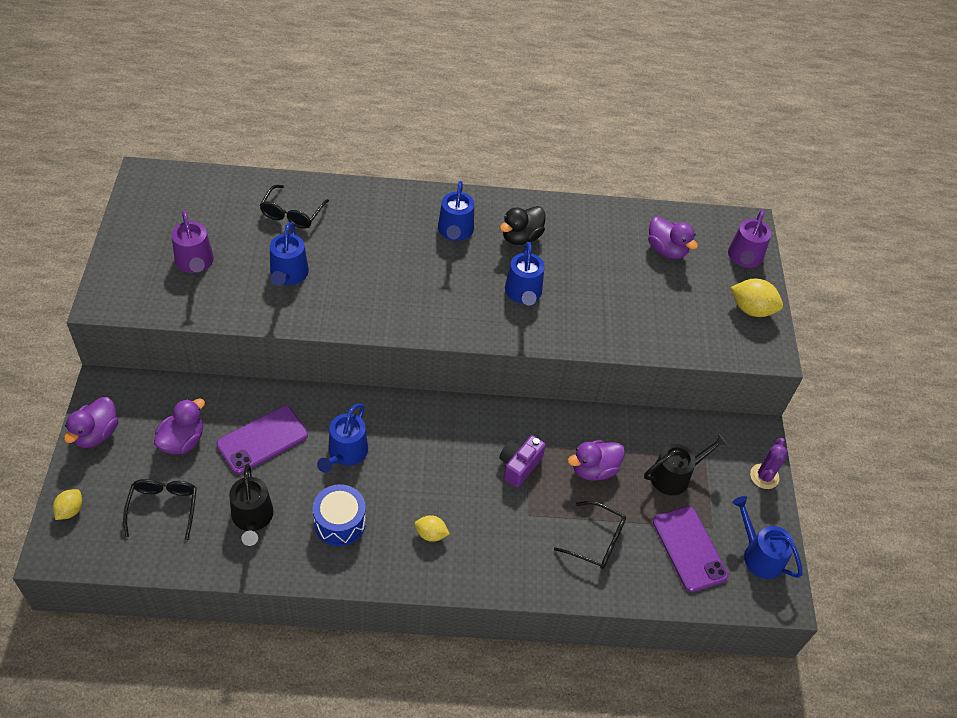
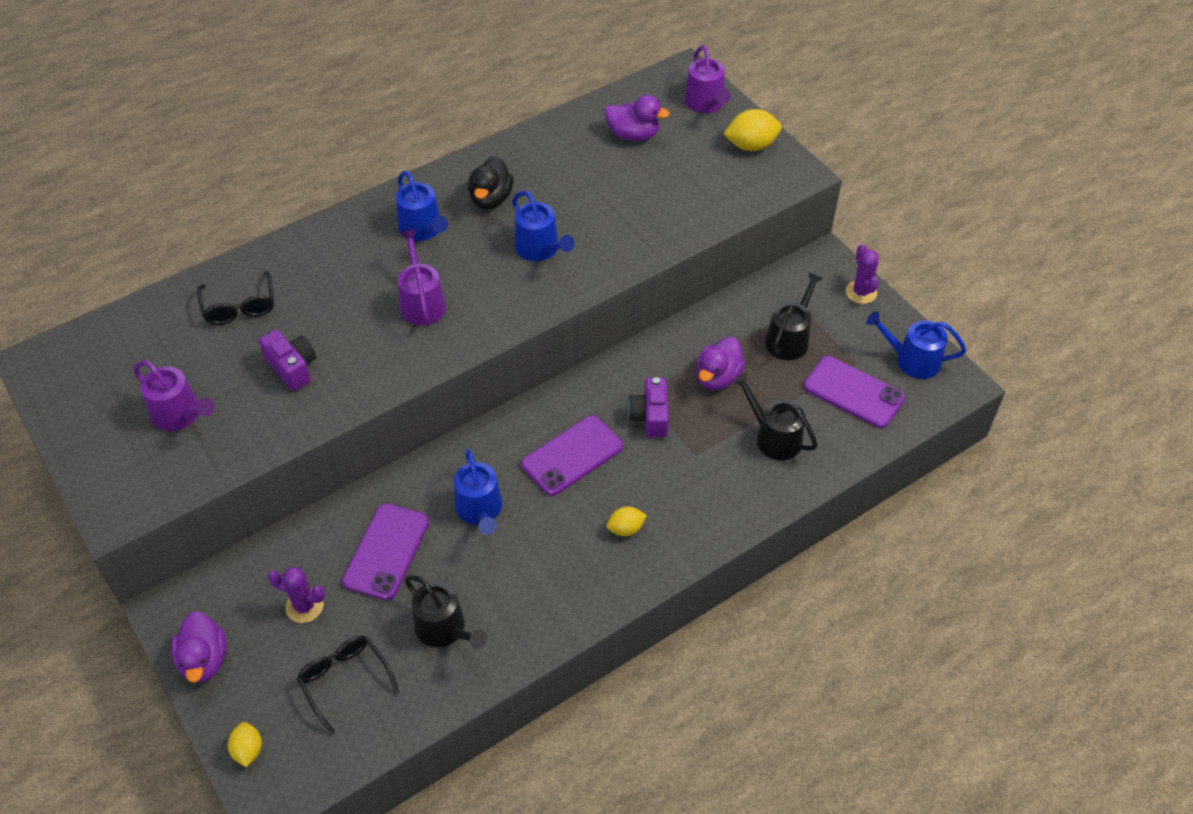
camera: 30 degrees left, 0 degrees up
(182, 441) = (304, 606): purple duck -> purple cactus
(288, 274) = (292, 368): blue watering can -> purple camera
(340, 522) = (532, 576): blue drum -> none
(409, 282) = (422, 303): none -> purple watering can
(440, 457) = (572, 456): none -> purple phone
(597, 541) = (773, 437): black glasses -> black watering can

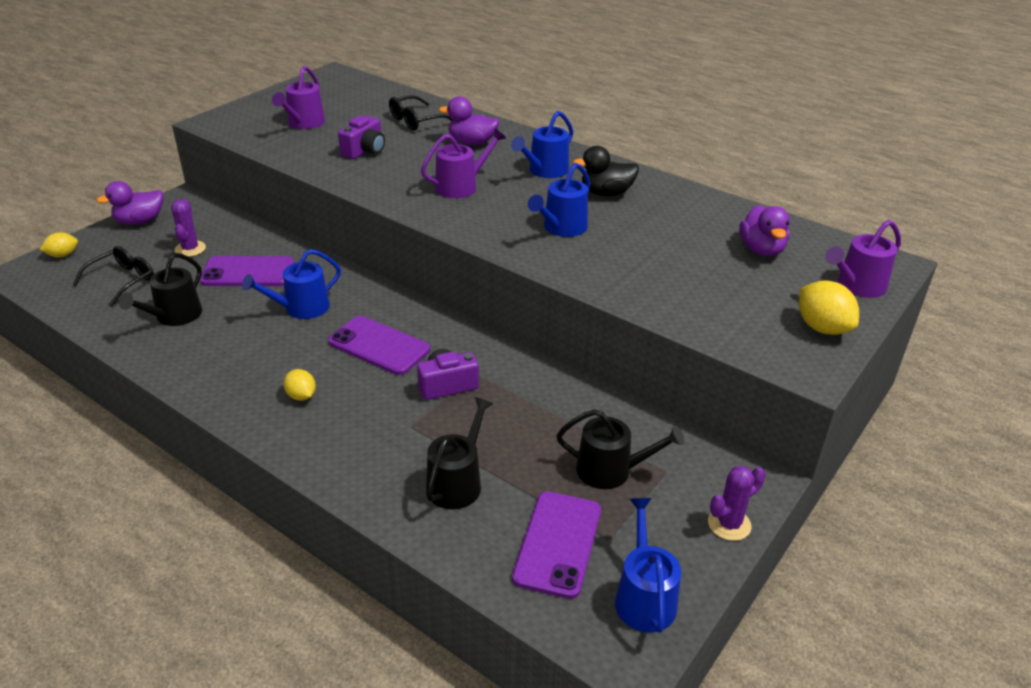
camera: 70 degrees right, 15 degrees down
(717, 377) = (522, 423): purple duck -> purple duck (471, 143)

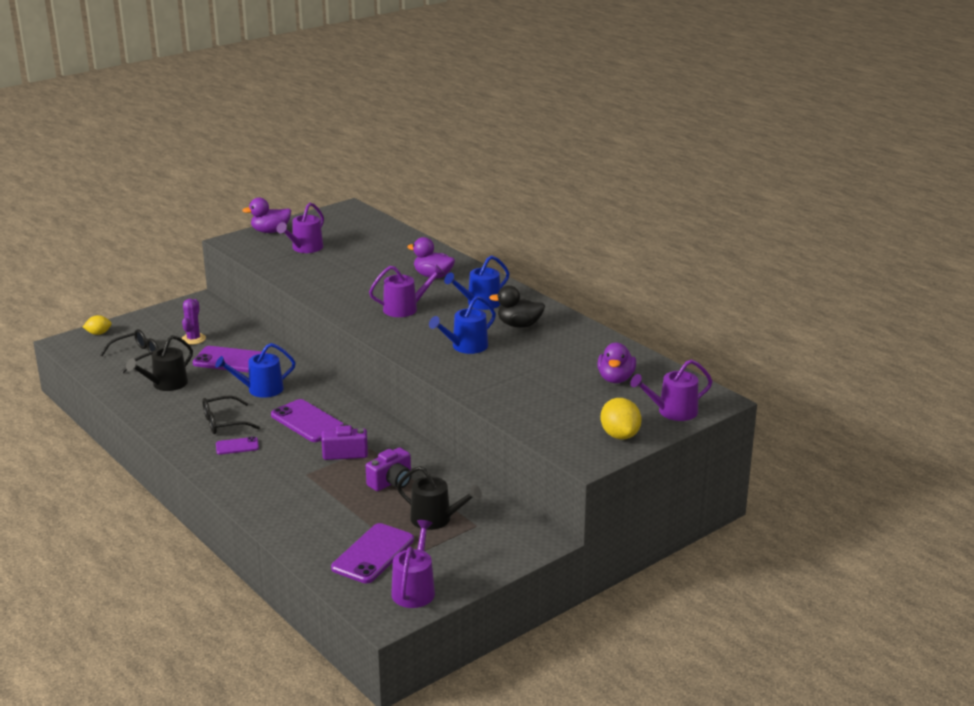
camera: 15 degrees right, 10 degrees down
(140, 221) = (162, 315): purple duck -> purple duck (270, 231)
(301, 396) = (237, 446): yellow lemon -> purple phone
(365, 151) = (343, 274): purple camera -> purple camera (391, 482)
(415, 121) = (396, 254): black glasses -> black glasses (223, 423)
(457, 482) = (322, 511): black watering can -> none
(644, 597) = (414, 590): blue watering can -> purple watering can
(729, 524) = (501, 561): purple cactus -> none

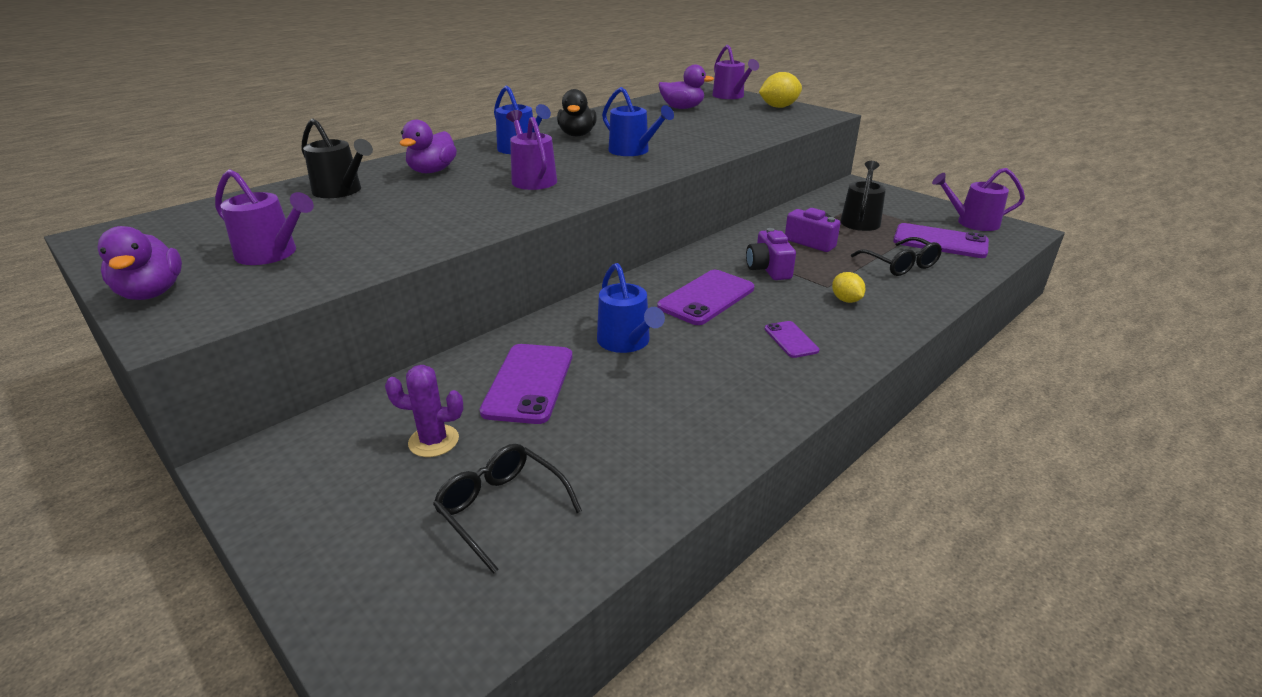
camera: 95 degrees left, 5 degrees up
(98, 333) = (361, 615): yellow lemon -> yellow lemon (846, 300)
(166, 384) = (621, 441): black watering can -> black watering can (341, 191)
(223, 423) = (733, 360): black glasses -> black glasses (900, 265)

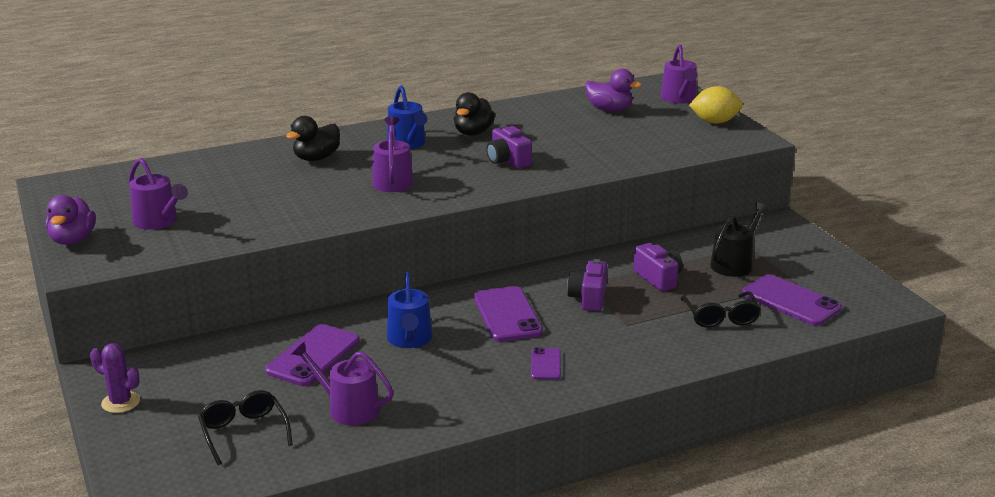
camera: 20 degrees right, 5 degrees down
(341, 191) = (233, 169): black watering can -> none
(432, 171) = (316, 158): purple duck -> black duck
(433, 441) = (224, 382): purple cactus -> purple cactus (120, 402)
(633, 151) = (508, 161): blue watering can -> purple camera
(706, 298) = (507, 315): purple phone -> purple phone turned 75 degrees counterclockwise
(846, 300) = (630, 340): yellow lemon -> none
(972, 223) = (853, 286): purple watering can -> purple watering can (348, 408)

